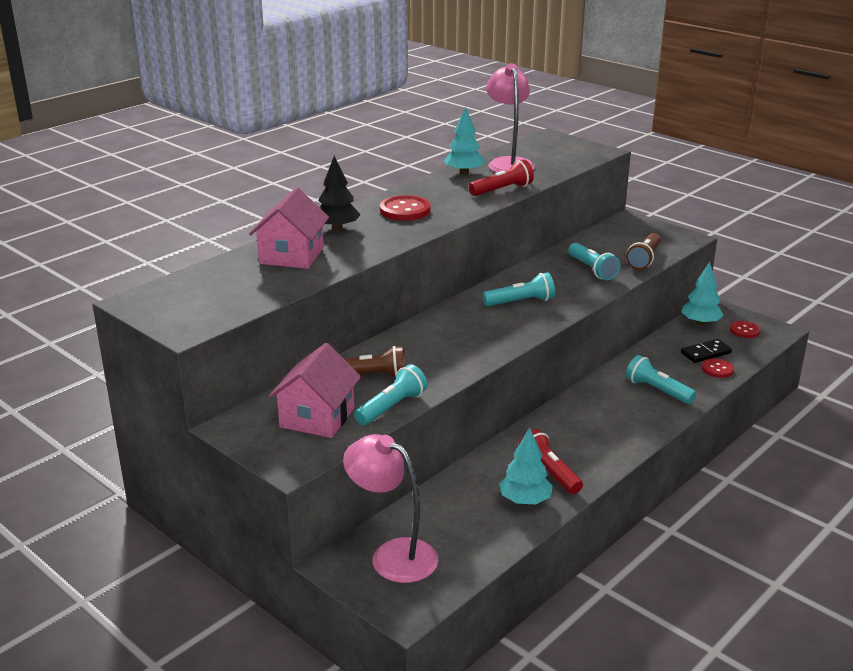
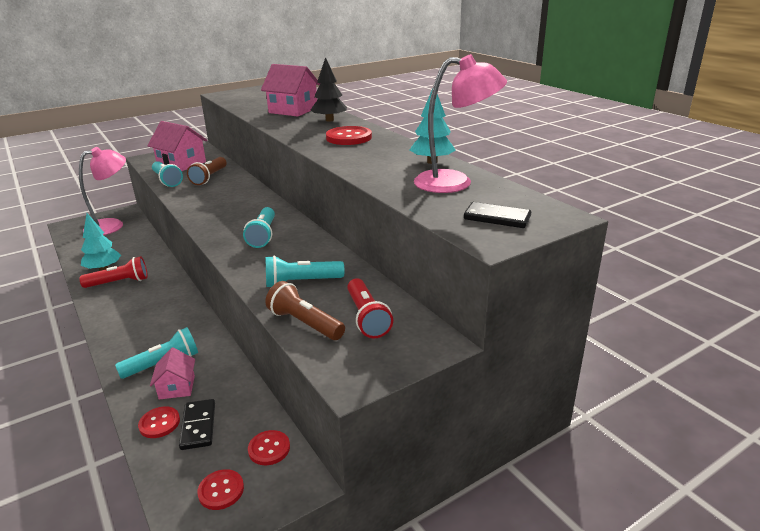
camera: 105 degrees right, 0 degrees up
(502, 190) = (373, 172): red flashlight -> red flashlight (367, 317)
(566, 150) = (497, 218): none -> black domino
(678, 374) = (177, 387): none -> pink house
(700, 323) = (269, 449): turquoise tree -> red button

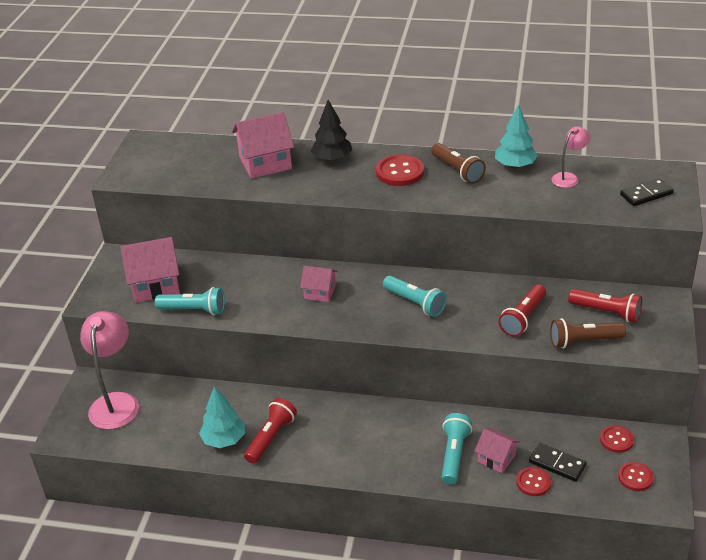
camera: 45 degrees left, 10 degrees up
(209, 177) = (228, 282): brown flashlight -> brown flashlight (457, 171)
(233, 203) = (320, 292): none -> pink house
(301, 282) = (523, 318): turquoise flashlight -> red flashlight
(455, 182) = (568, 178): pink lamp -> pink lamp, size x0.54

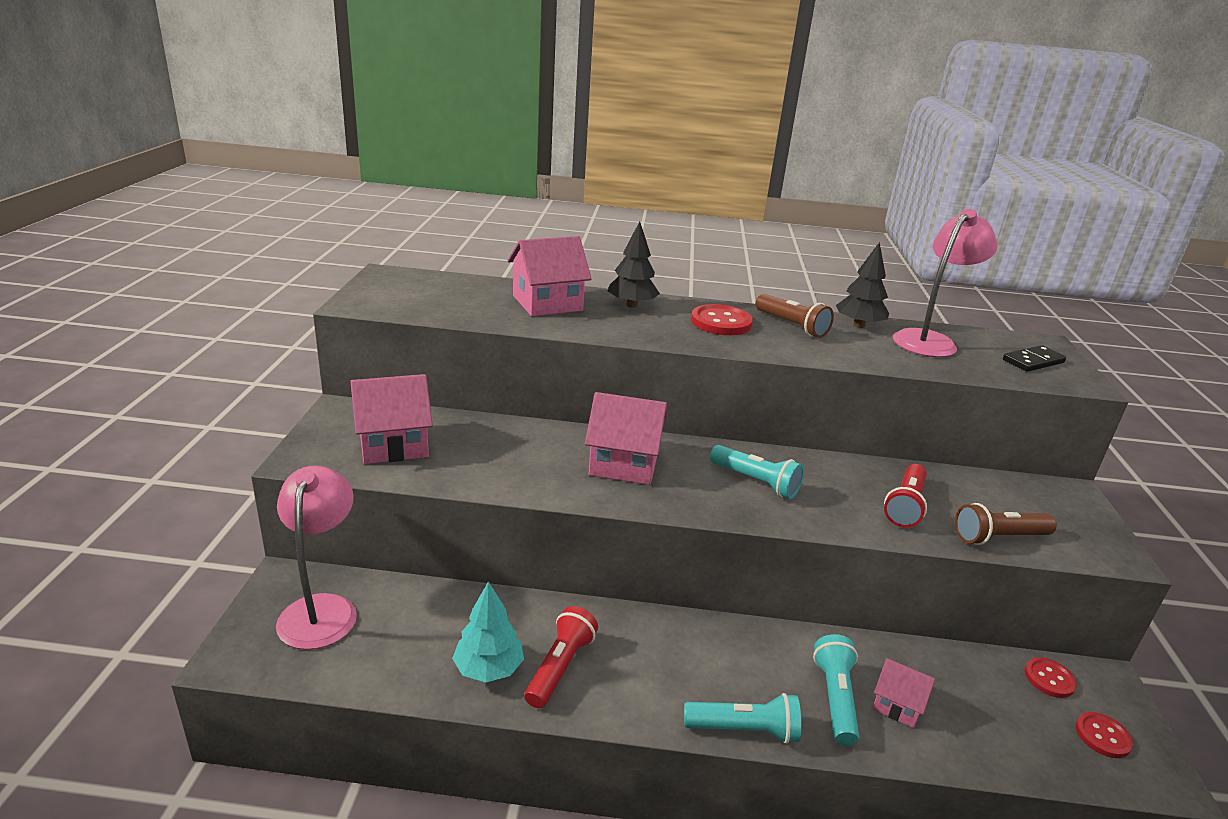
camera: 10 degrees left, 10 degrees down
(194, 310) = (450, 477): turquoise flashlight -> turquoise flashlight (744, 730)
(320, 292) = (624, 463): pink house -> pink house, size x1.75
(515, 165) = (858, 325): turquoise tree -> black tree
(533, 482) = (964, 743): red button -> none
(557, 464) = (985, 714): black domino -> none
(568, 178) = (930, 340): pink lamp -> pink lamp, size x1.85
(606, 312) = (1008, 503): red flashlight -> none

